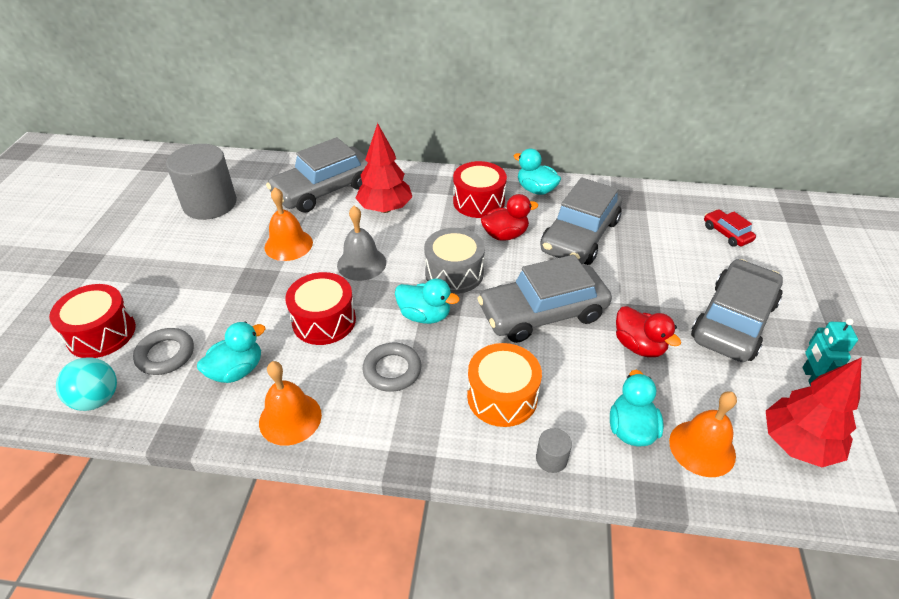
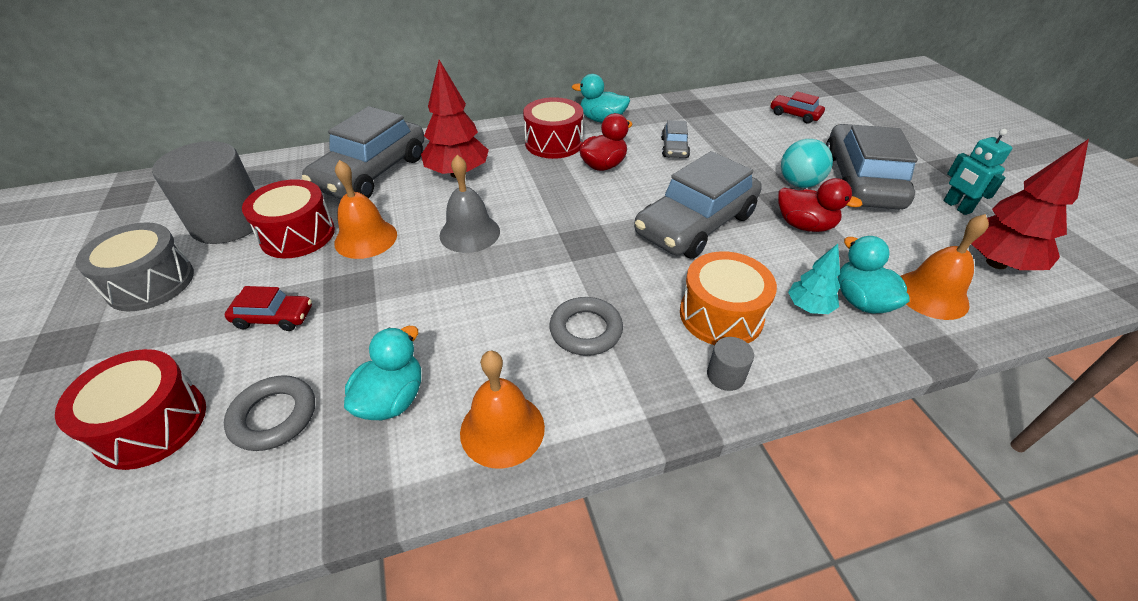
camera: 25 degrees left, 0 degrees up
(97, 399) = (196, 516): turquoise ball -> turquoise ball (799, 183)
(200, 286) = (274, 317): none -> red car
(324, 321) = (467, 305): red drum -> red drum (297, 235)
(425, 315) = (579, 263): turquoise duck -> none
(454, 273) = (579, 213): grey drum -> grey drum (150, 283)
(551, 459) = (816, 357): grey cylinder -> grey cylinder (725, 375)
(579, 236) = (674, 148): grey car -> grey car, size x0.46
(580, 417) = (809, 307): none -> turquoise tree

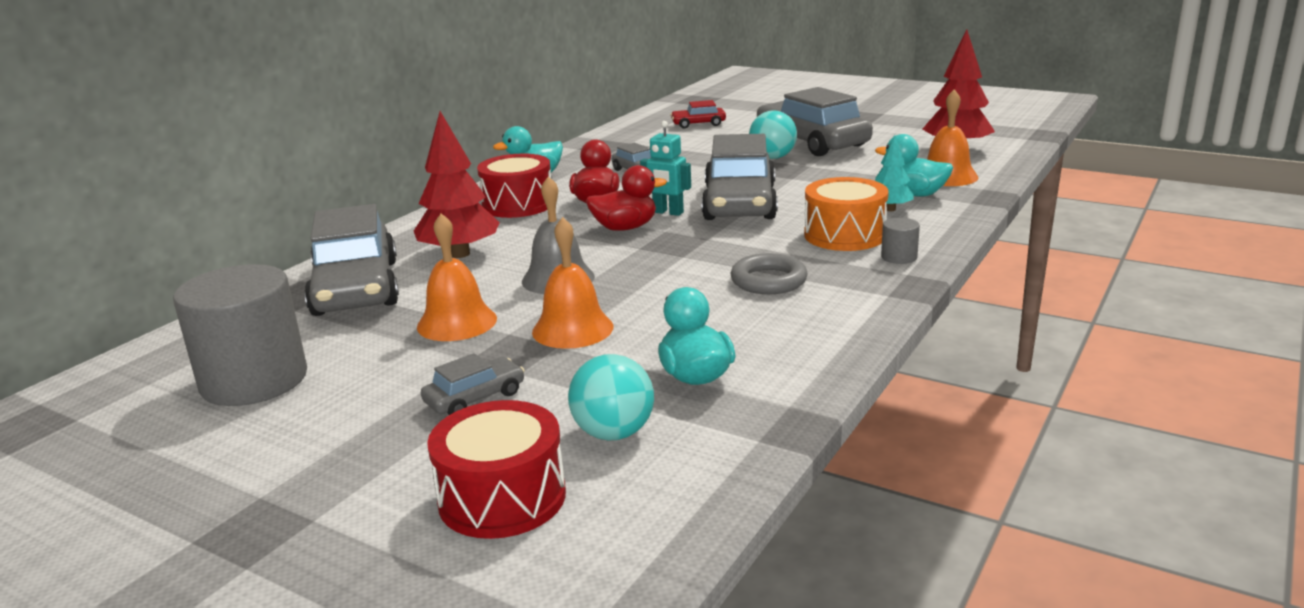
camera: 40 degrees left, 20 degrees down
(150, 283) = (259, 450): grey drum -> none
(274, 317) = (475, 398): red car -> grey car
(274, 416) = (613, 433): grey ring -> turquoise ball
(297, 235) = (369, 351): red drum -> none
(502, 429) = (808, 345): orange bell -> orange bell (572, 329)
(804, 225) = (816, 175): red duck -> red duck (625, 228)
(956, 207) = (892, 134): turquoise robot -> turquoise robot (668, 212)

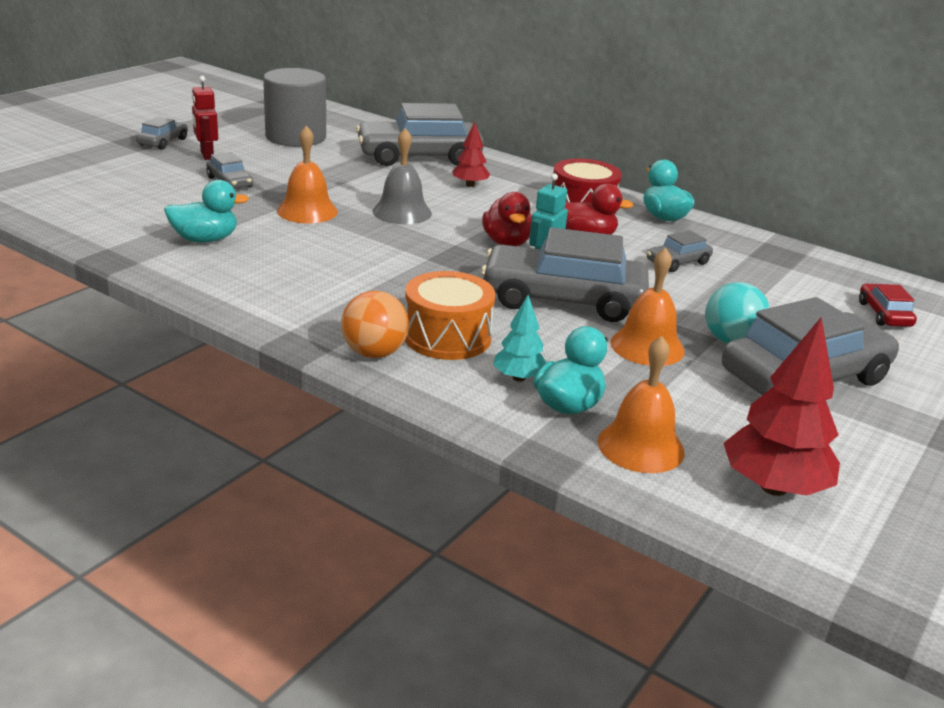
camera: 90 degrees right, 5 degrees up
(264, 501) = (163, 142): none -> grey car
(345, 441) = (207, 155): none -> red robot
(457, 322) = (342, 181): orange bell -> orange bell (647, 346)
(460, 254) = (470, 185): red tree -> red tree, size x0.56
(502, 497) = (114, 184): red drum -> none
(613, 433) = (154, 212): turquoise ball -> none
(768, 281) = (352, 285): grey ring -> none
(899, 257) = (374, 353): grey cylinder -> orange ball

